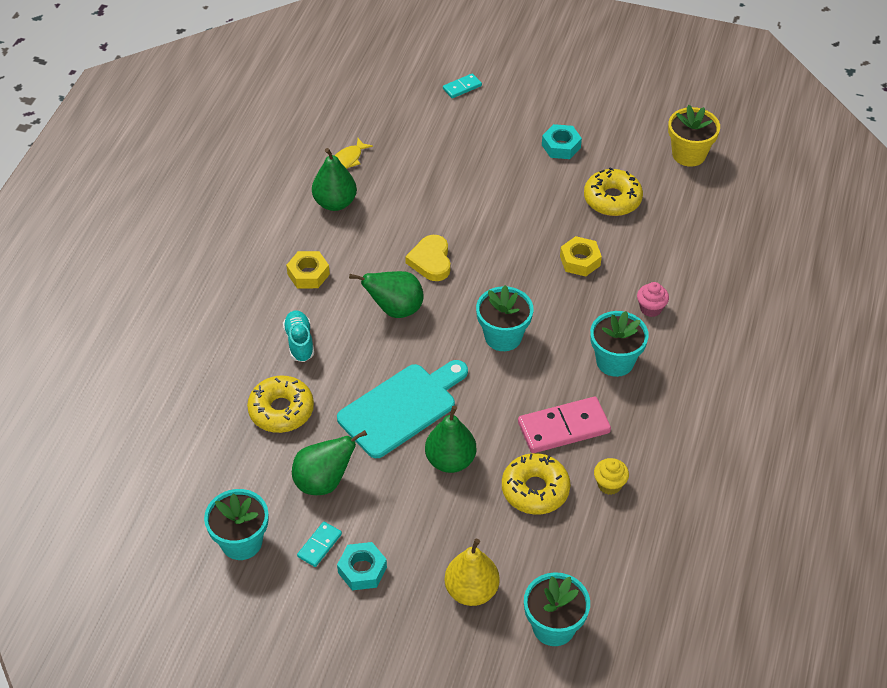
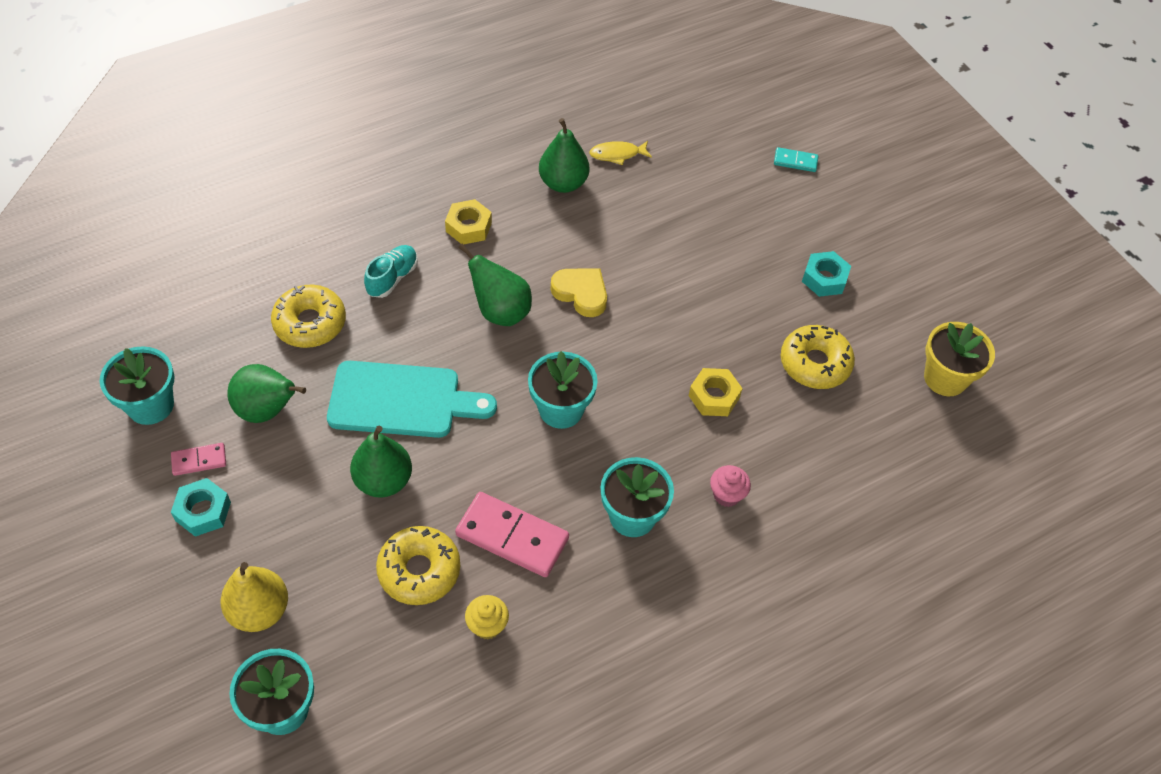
camera: 40 degrees right, 5 degrees up
(319, 545) = (199, 460): turquoise domino -> pink domino
(431, 261) = (581, 293): yellow heart -> yellow heart turned 90 degrees clockwise

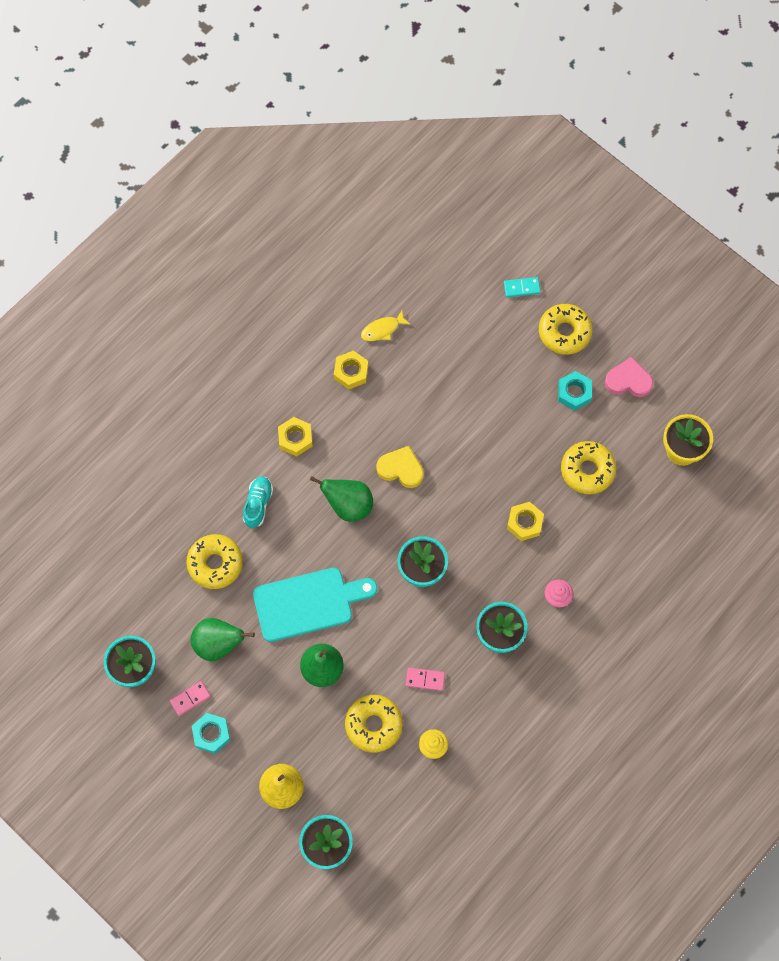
camera: 15 degrees left, 15 degrees up
(512, 537) = (425, 679): pink domino -> pink domino, size x0.52
(563, 183) = (351, 372): green pear -> yellow nut
(832, 216) = (564, 332): none -> yellow donut
(896, 286) = (628, 380): none -> pink heart

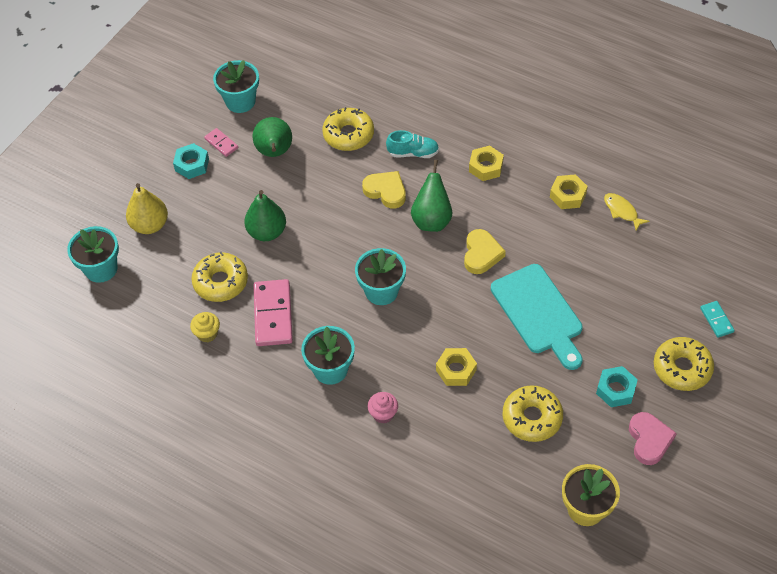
camera: 80 degrees right, 15 degrees down
(300, 541) = (386, 191): none -> yellow heart
(308, 603) = (327, 209): turquoise cutting board -> turquoise cutting board (539, 313)
(425, 679) = (273, 314): pink domino -> pink domino, size x1.94

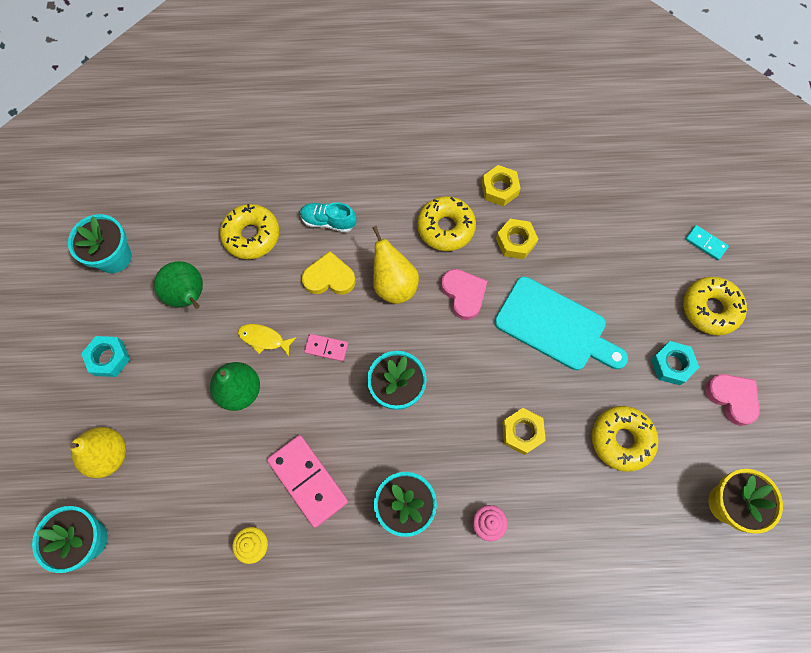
camera: 35 degrees left, 15 degrees up
(221, 143) = (125, 316): pink domino -> pink domino (326, 348)
(221, 282) = (229, 476): yellow donut -> yellow donut (445, 228)
(413, 153) = (328, 221): turquoise shoe -> turquoise shoe turned 135 degrees counterclockwise
(431, 220) = (394, 284): green pear -> yellow pear
(481, 254) = (463, 294): yellow heart -> pink heart
(486, 167) = (406, 199): yellow nut -> yellow nut (515, 241)
(622, 211) = (557, 179): yellow fish -> yellow fish (264, 339)

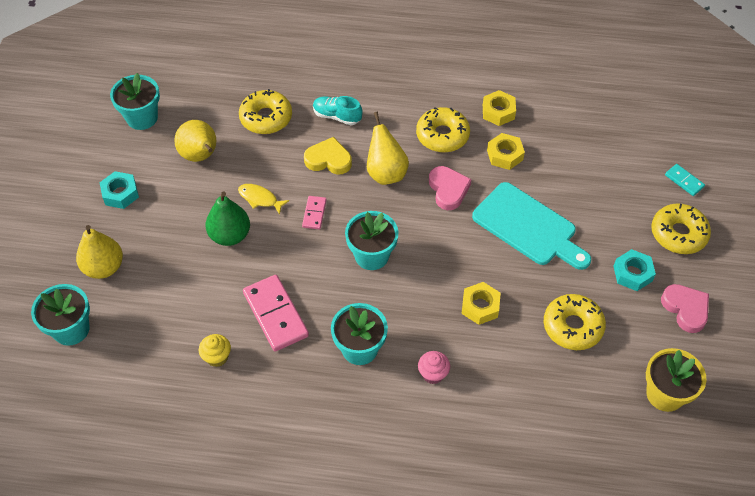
camera: 10 degrees right, 15 degrees down
(188, 296) = (200, 156): green pear -> yellow pear
(326, 348) = (314, 213): pink domino -> pink domino turned 75 degrees clockwise

